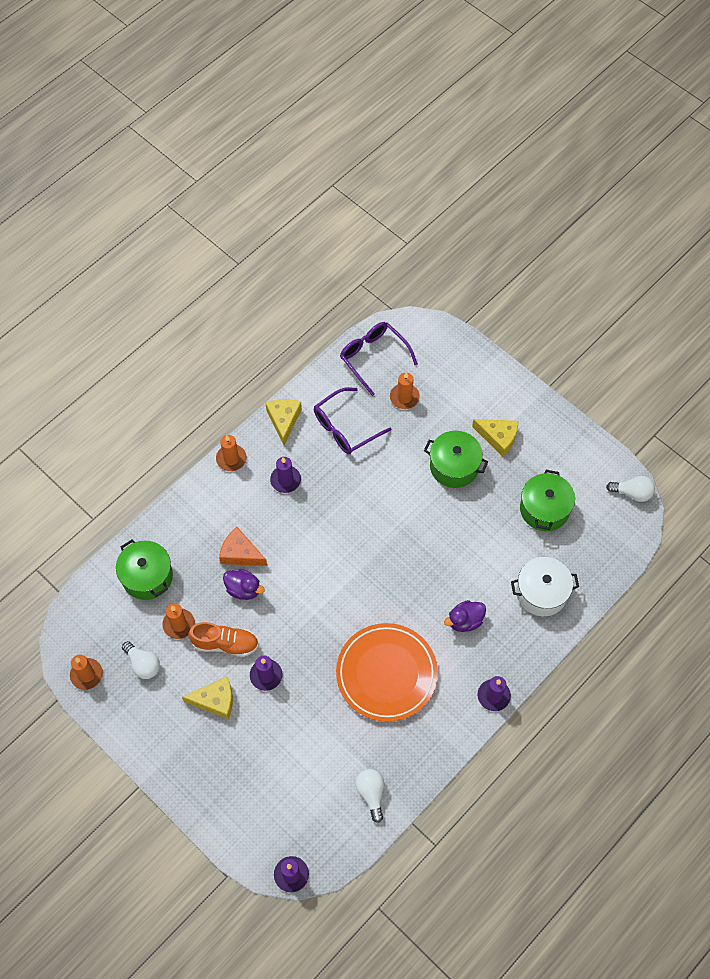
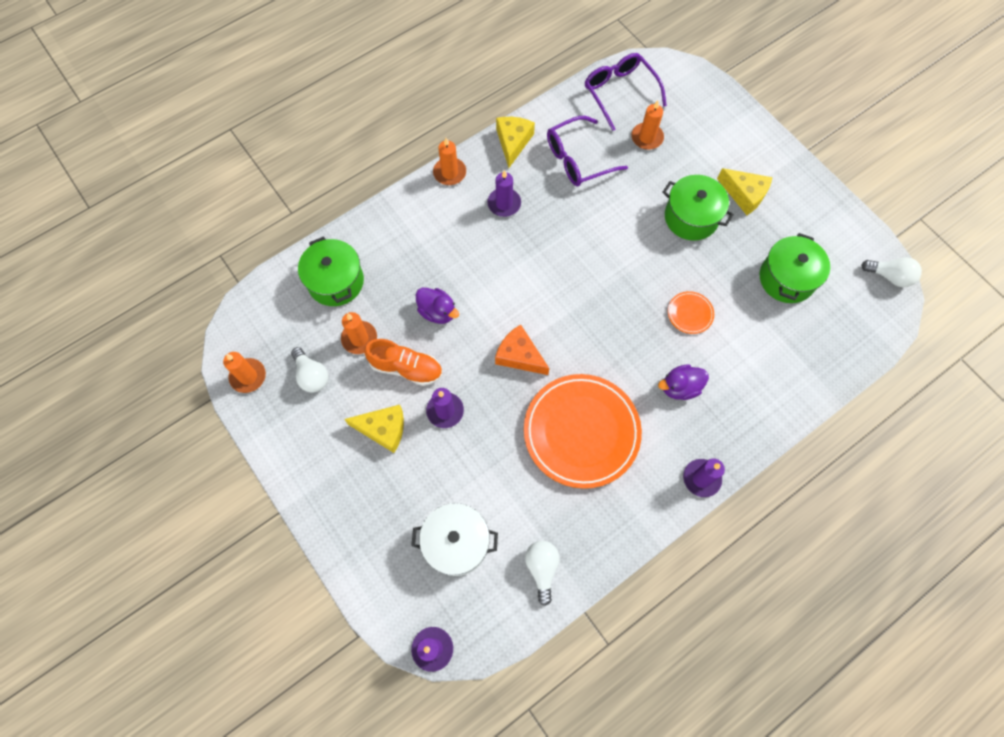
camera: 10 degrees right, 5 degrees up
(240, 553) = (441, 273): orange cheese -> orange cheese (519, 356)
(464, 554) = (690, 313): none -> orange plate
(541, 593) = (772, 370): white pot -> white pot (456, 543)

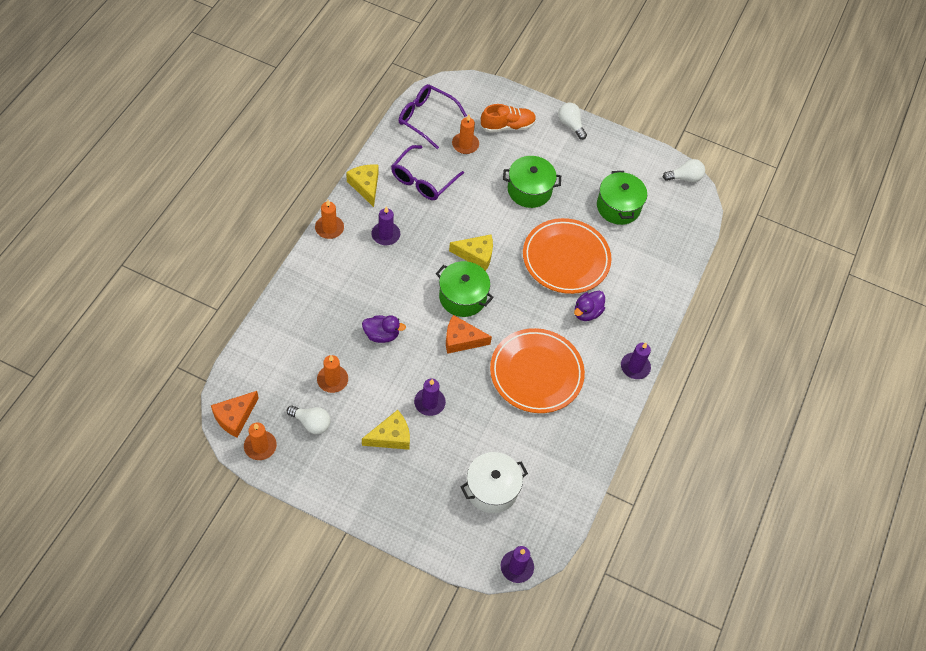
camera: 35 degrees left, 10 degrees down
(242, 333) = (235, 417): none -> orange cheese
(335, 281) = (287, 346): green pot -> green pot (462, 297)
(406, 368) = (382, 385): orange shoe -> orange shoe (507, 126)
(542, 568) = (561, 477): white light bulb -> white light bulb (570, 125)
(690, 313) = (566, 259): orange plate -> orange plate, size x2.38
(744, 194) = (558, 159): yellow cheese -> yellow cheese (476, 255)

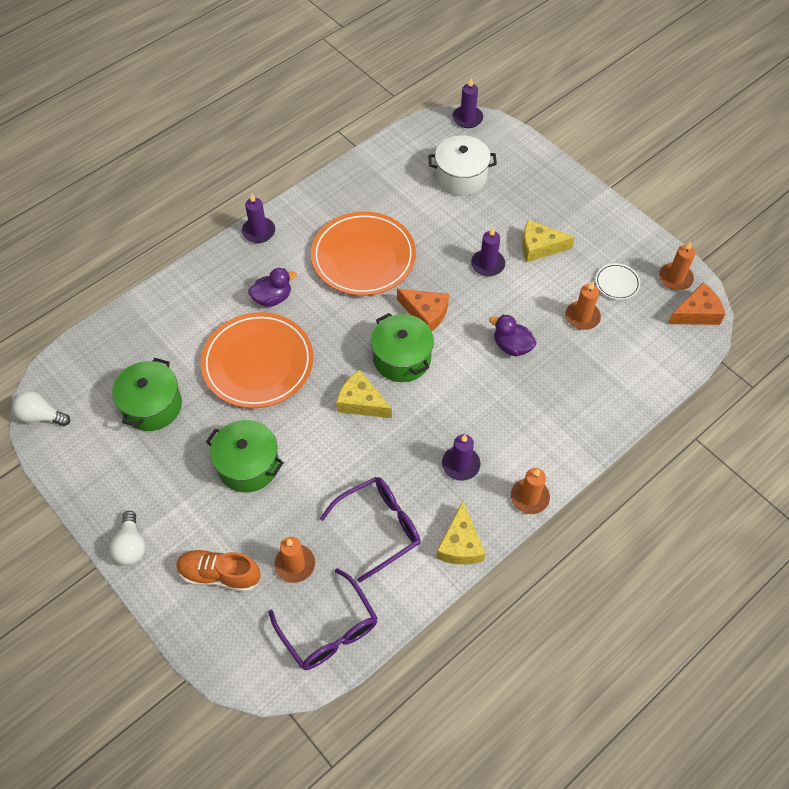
camera: 150 degrees left, 0 degrees up
(311, 423) = (617, 283): white light bulb -> white plate

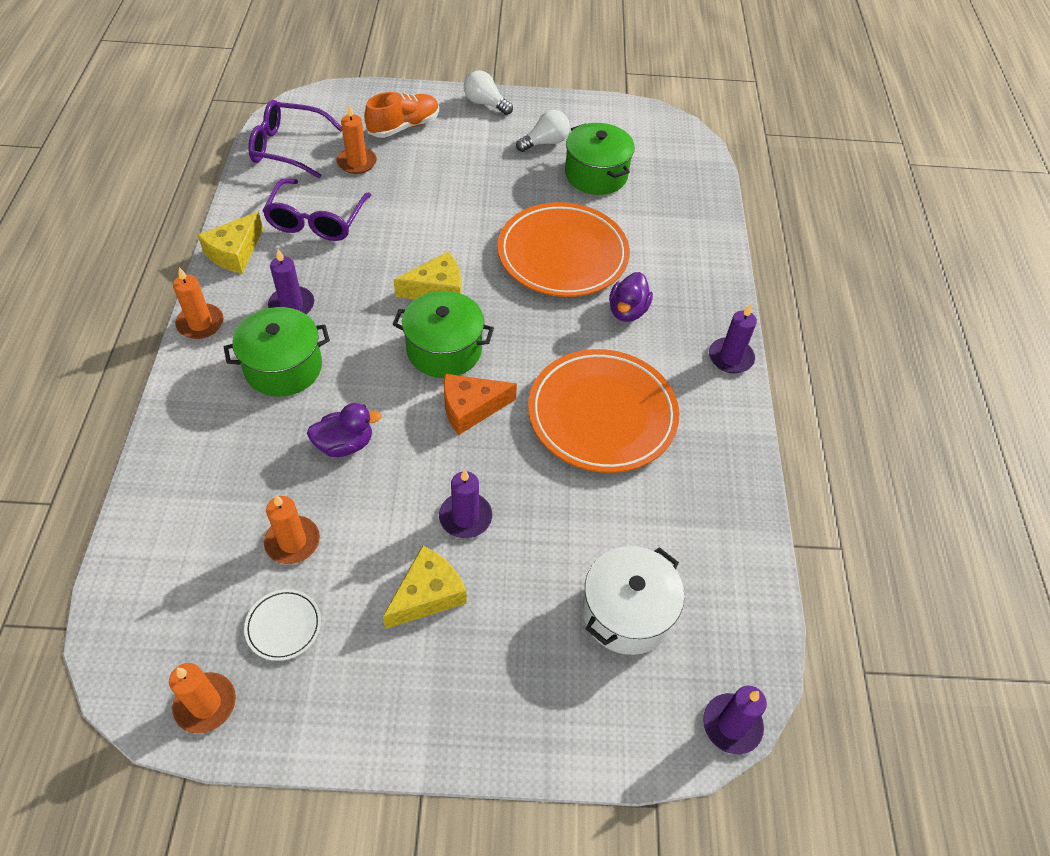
camera: 130 degrees right, 5 degrees down
(41, 416) = (658, 120): white light bulb -> white light bulb (545, 142)
(248, 465) = (470, 190): green pot -> green pot (283, 367)
(460, 544) = (235, 252): yellow cheese -> yellow cheese turned 105 degrees counterclockwise
(696, 313) = (140, 670): orange cheese -> none

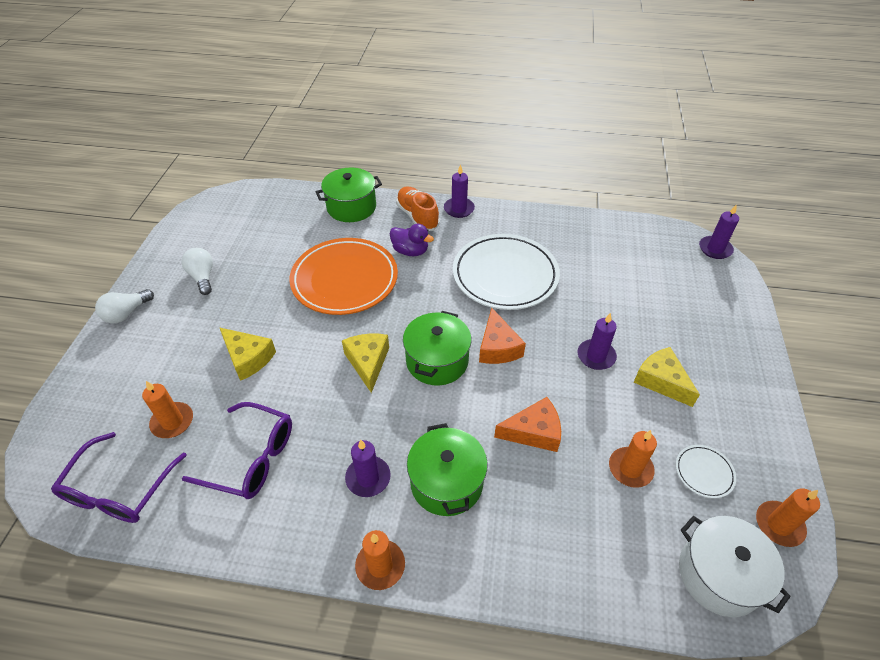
camera: 80 degrees left, 5 degrees down
(235, 252) = (279, 537): yellow cheese -> yellow cheese (248, 358)
(345, 444) = (533, 432): purple duck -> orange cheese
(404, 127) = (132, 379): orange shoe -> orange shoe (417, 216)
(596, 174) = (256, 250): green pot -> green pot (351, 207)
(602, 414) = (505, 275): orange plate -> white plate
(627, 612) = (655, 282): white pot -> white pot (719, 575)

